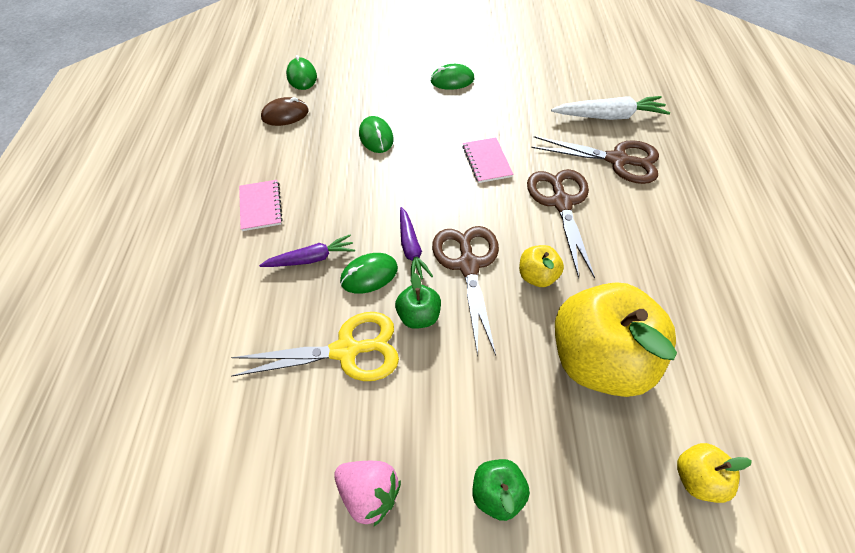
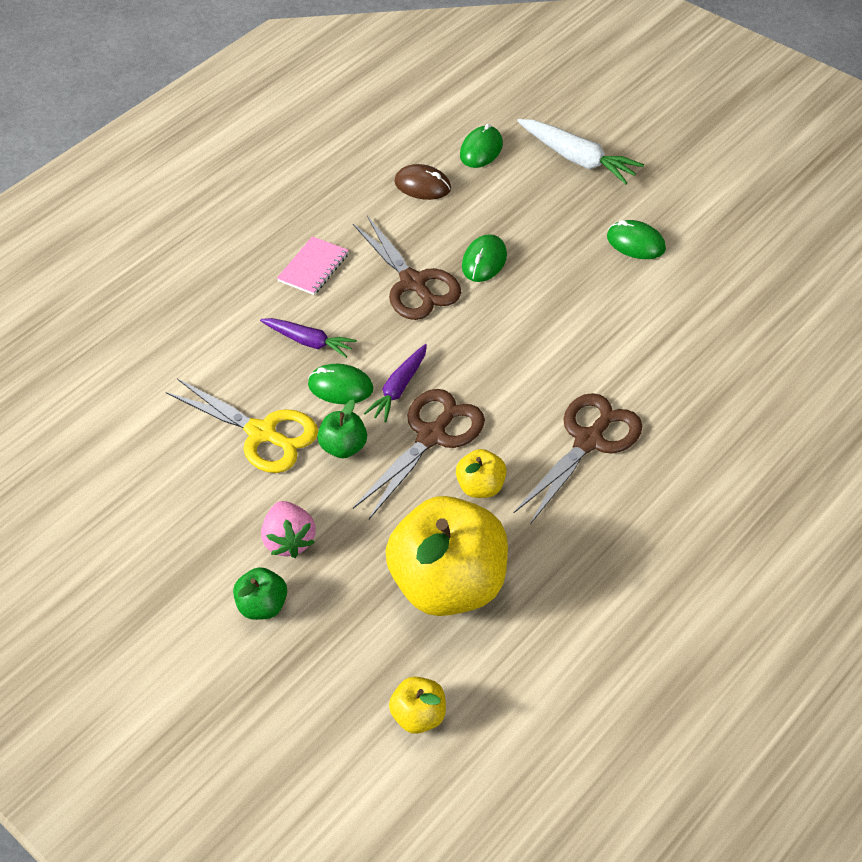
camera: 45 degrees right, 5 degrees down
(369, 493) = (181, 538): pink strawberry -> pink strawberry (289, 540)
(486, 161) = (565, 353): pink notebook -> none
(609, 116) = (765, 389): white carrot -> white carrot (577, 158)
(617, 160) = (707, 439): brown scissors -> brown scissors (413, 283)

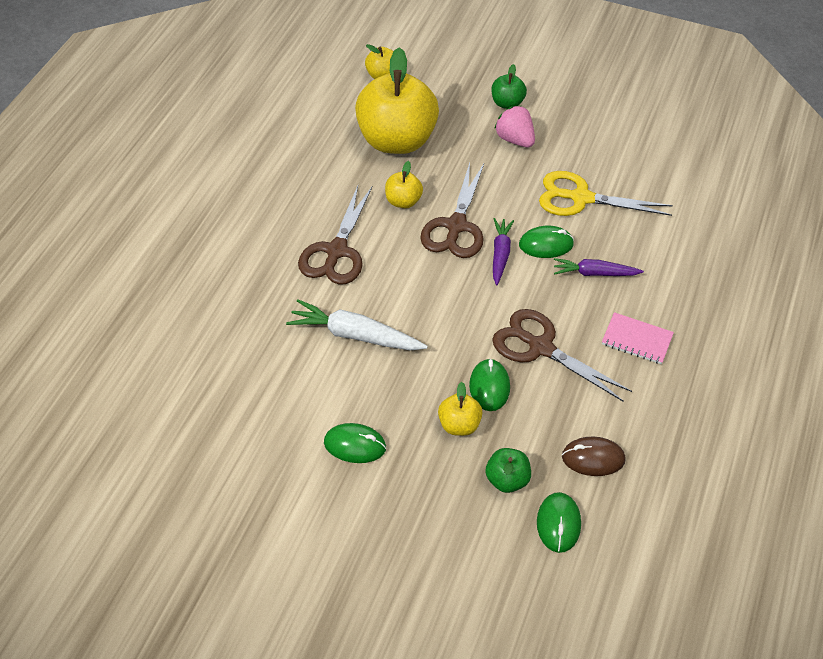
camera: 155 degrees right, 0 degrees up
(313, 267) = (637, 340): pink notebook -> pink notebook turned 75 degrees counterclockwise
(344, 447) = (515, 203): green apple -> green apple (507, 480)
(530, 236) = (459, 425): none -> yellow apple
(577, 158) = (450, 540): white carrot -> white carrot (355, 335)

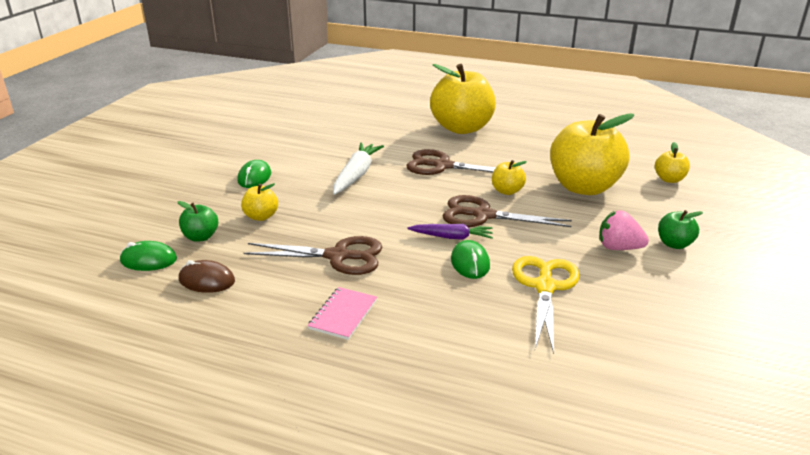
camera: 90 degrees right, 20 degrees down
(225, 224) = (462, 128): none -> yellow apple
(489, 387) = (297, 230): green mouse -> none
(515, 139) = (618, 248): pink strawberry -> pink strawberry turned 120 degrees counterclockwise
(541, 348) = (337, 256): brown scissors -> brown scissors turned 60 degrees clockwise
(593, 458) = (207, 280): brown mouse -> brown mouse turned 75 degrees counterclockwise
(594, 273) = (434, 291): purple carrot -> none

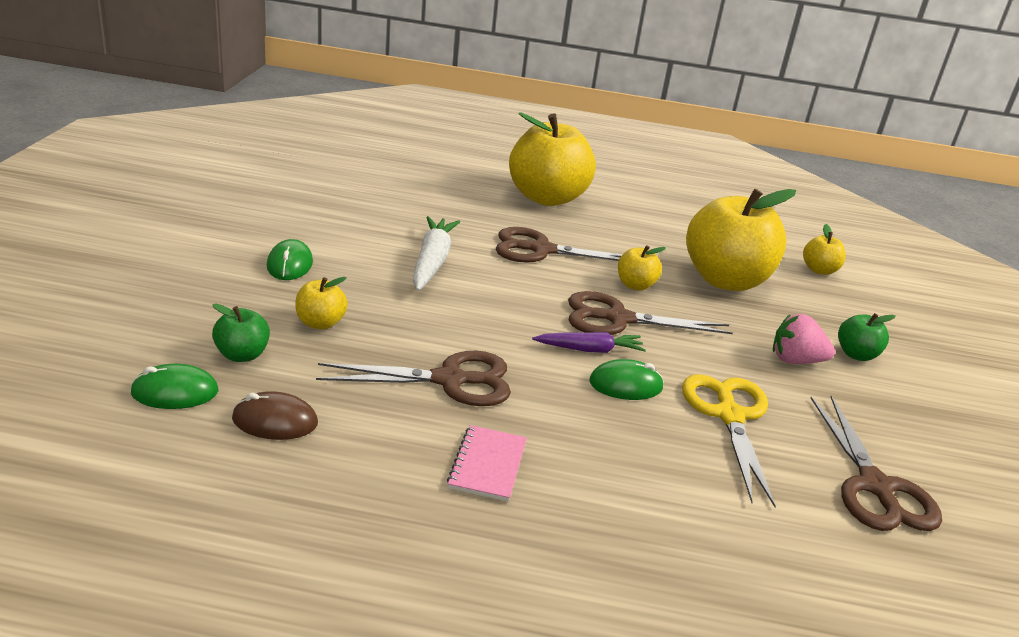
camera: 15 degrees left, 0 degrees up
(470, 263) = (625, 385): green mouse -> green mouse turned 75 degrees counterclockwise
(647, 343) = (874, 486): none -> brown scissors

